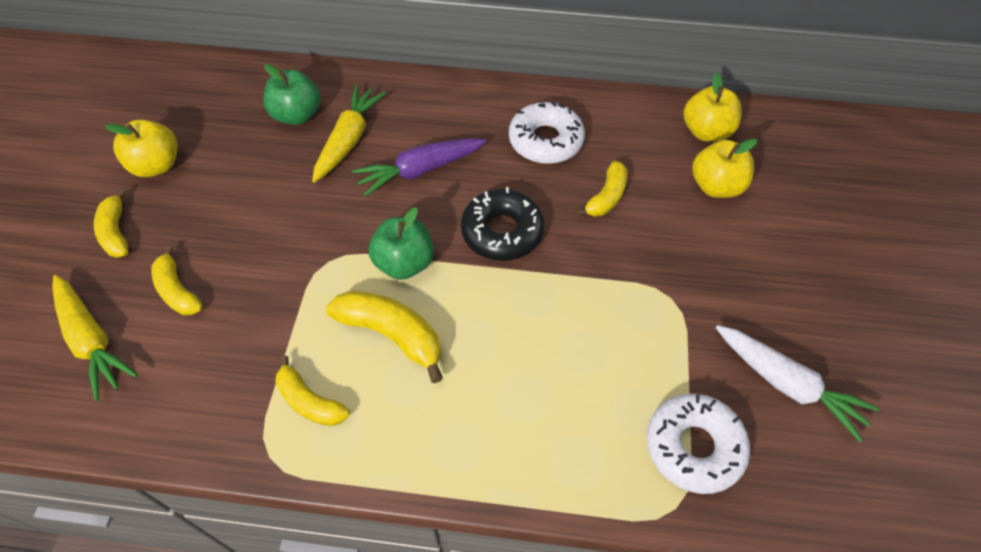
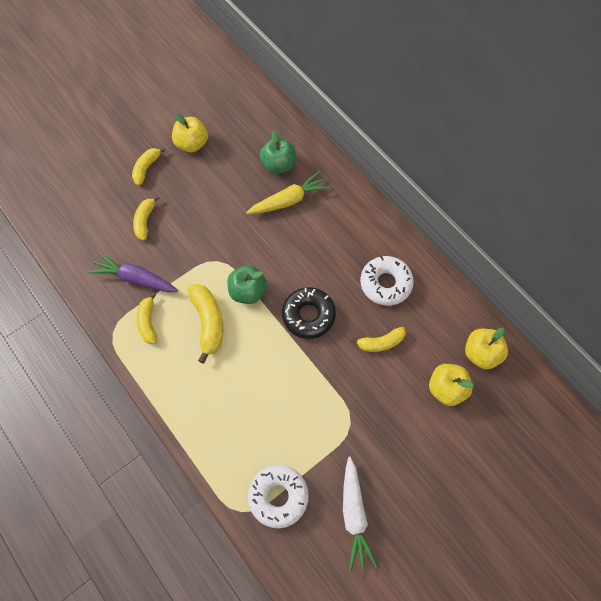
camera: 45 degrees right, 10 degrees up
(92, 340) = (95, 217): yellow carrot -> none
(420, 170) = (305, 247): purple carrot -> purple carrot (136, 278)

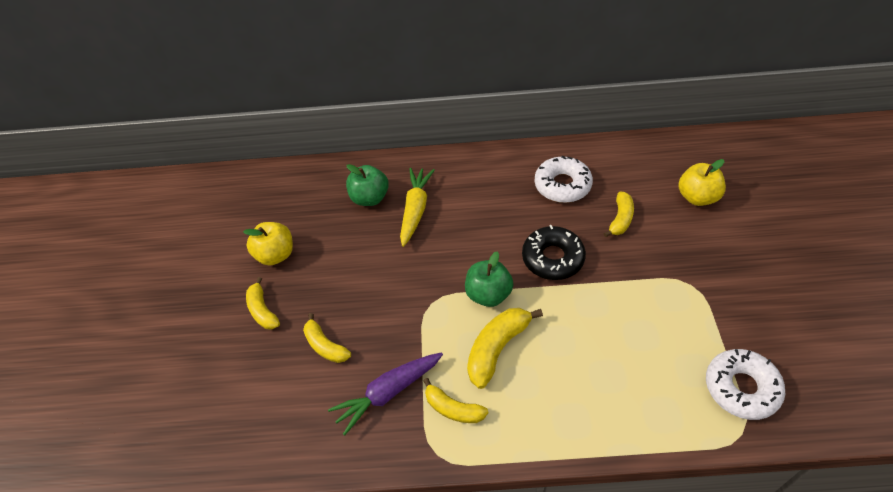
camera: 50 degrees left, 15 degrees down
(208, 322) = (497, 348): yellow banana -> yellow banana turned 75 degrees counterclockwise
(354, 515) = (792, 331): white carrot -> none
(481, 353) = (677, 158): yellow apple -> none

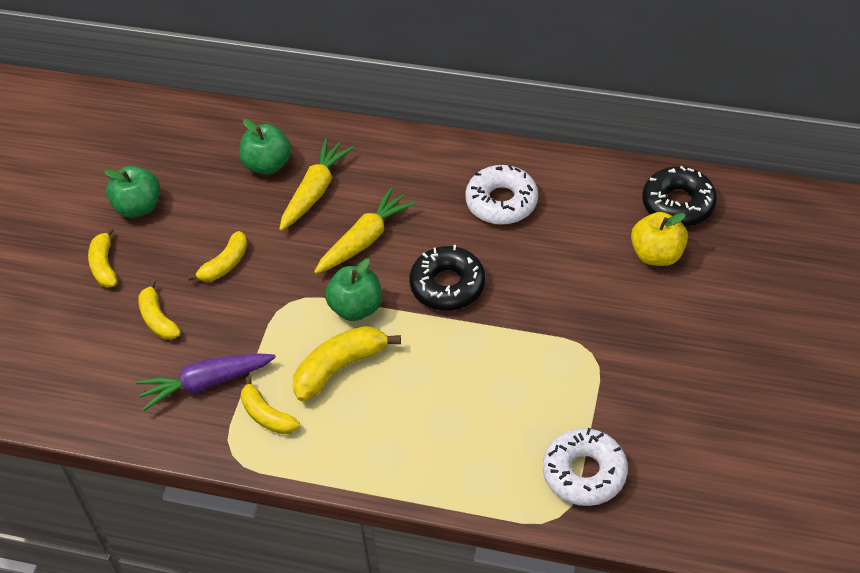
camera: 15 degrees right, 0 degrees up
(276, 255) = (138, 207): yellow apple -> green apple
(471, 238) = (364, 240): none -> yellow carrot
(620, 219) = (550, 259): yellow banana -> yellow banana (225, 264)
(691, 157) = (678, 204): none -> black donut

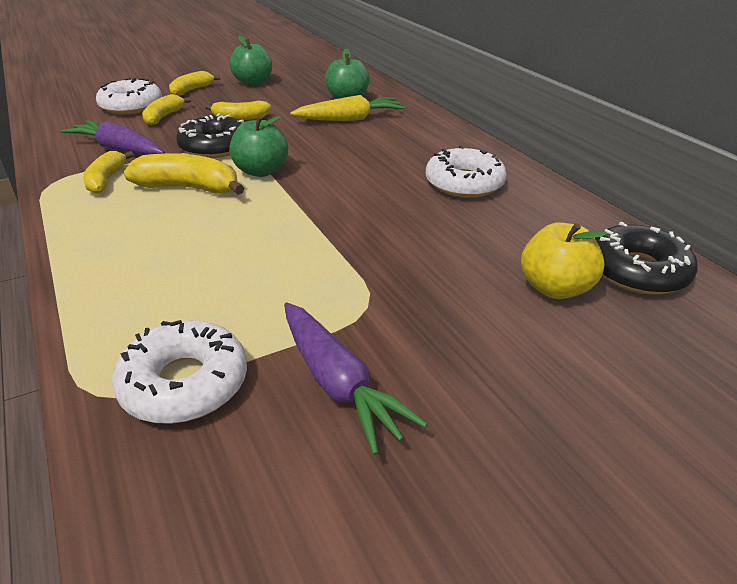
camera: 45 degrees right, 15 degrees down
(98, 332) = (131, 106): none -> white donut
(364, 240) = (333, 149): yellow carrot -> none
(447, 285) = (339, 197): black donut -> black donut (215, 147)
(644, 406) = (338, 383): none -> purple carrot

